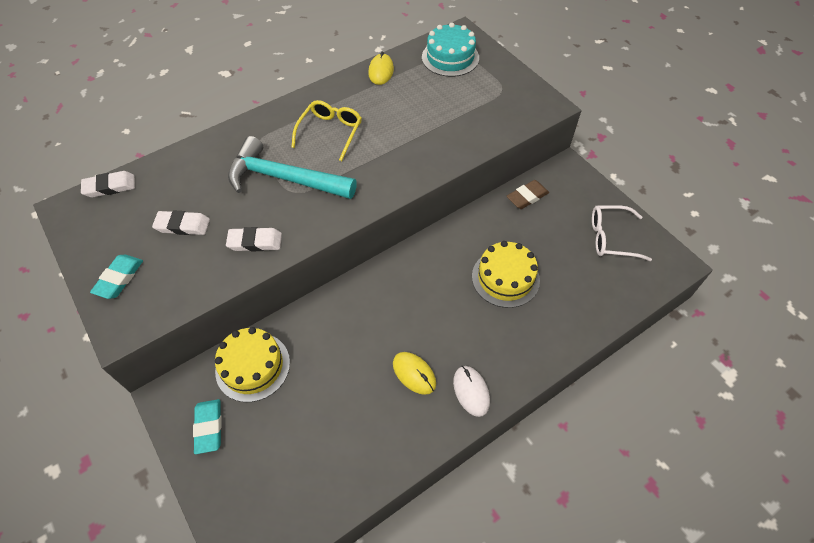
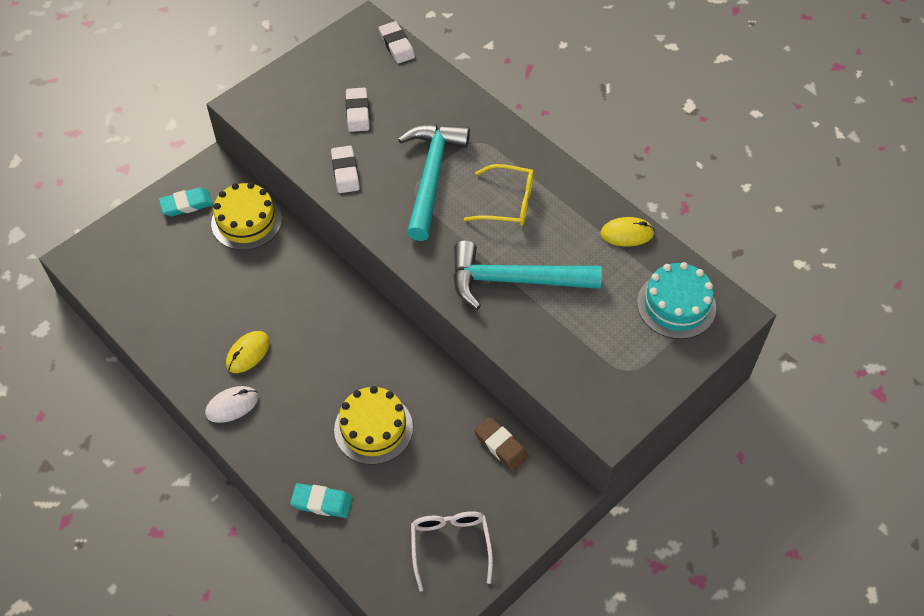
camera: 80 degrees right, 0 degrees up
(119, 278) = (293, 86): turquoise eraser -> turquoise eraser (322, 502)
(410, 139) = (513, 280): none -> turquoise hammer

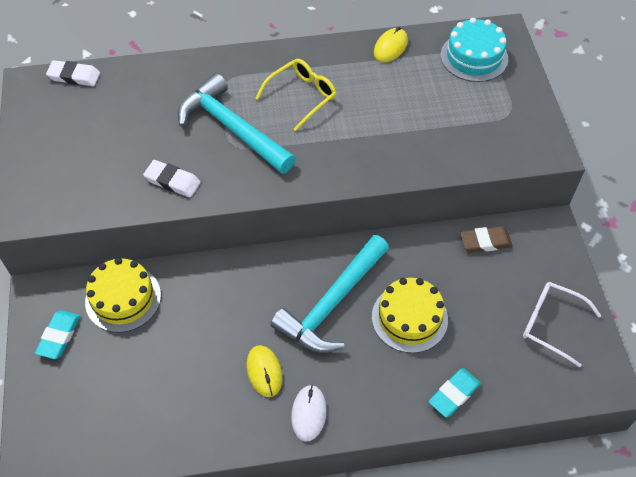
camera: 55 degrees left, 0 degrees up
(357, 112) = (118, 139): white eraser -> none
(513, 280) = (377, 133): turquoise hammer -> turquoise hammer (331, 304)

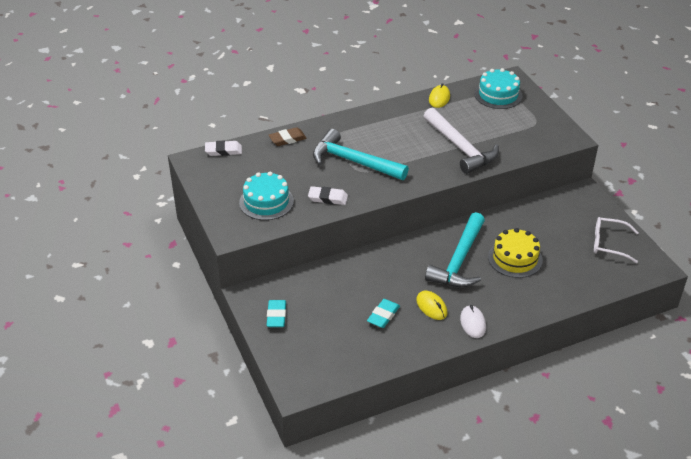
camera: 15 degrees left, 15 degrees down
(91, 170) = (266, 202): none -> turquoise cake
(123, 298) = (311, 285): yellow cake -> none
(302, 96) = (392, 135): yellow glasses -> none
(386, 135) = (460, 148): none -> white hammer
(454, 394) = (563, 293): turquoise eraser -> turquoise eraser (383, 315)
(485, 242) = (545, 207): brown eraser -> brown eraser (287, 139)

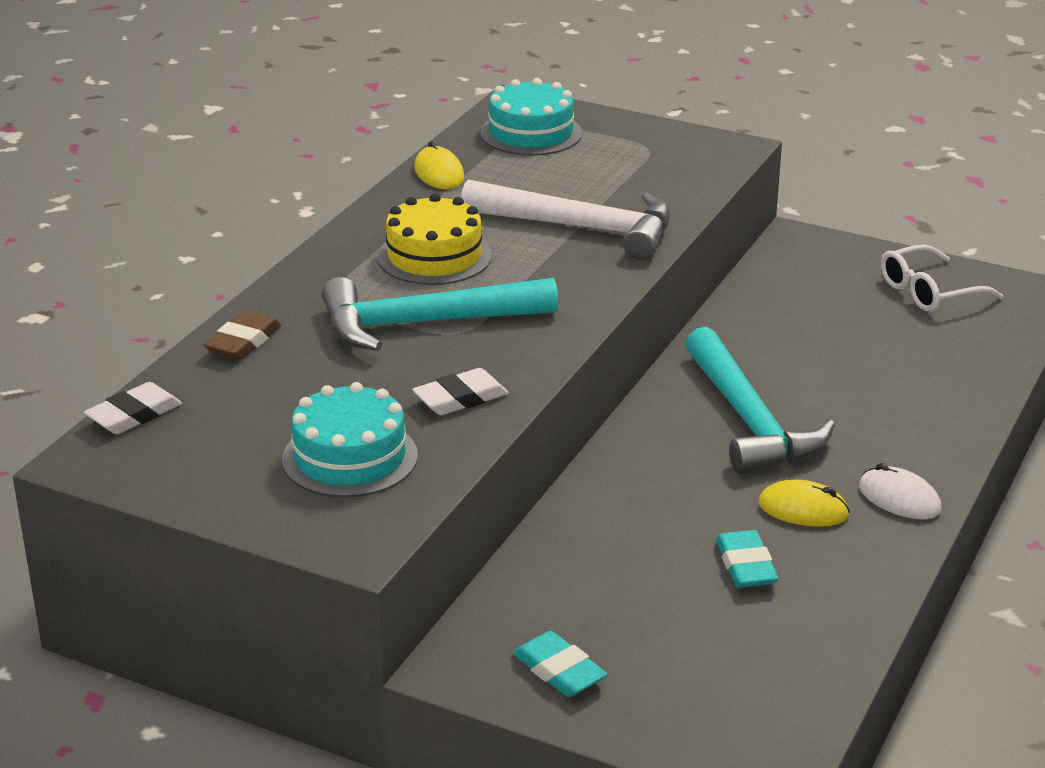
camera: 40 degrees left, 10 degrees down
(515, 258) = (828, 375): yellow cake -> yellow cake (434, 256)

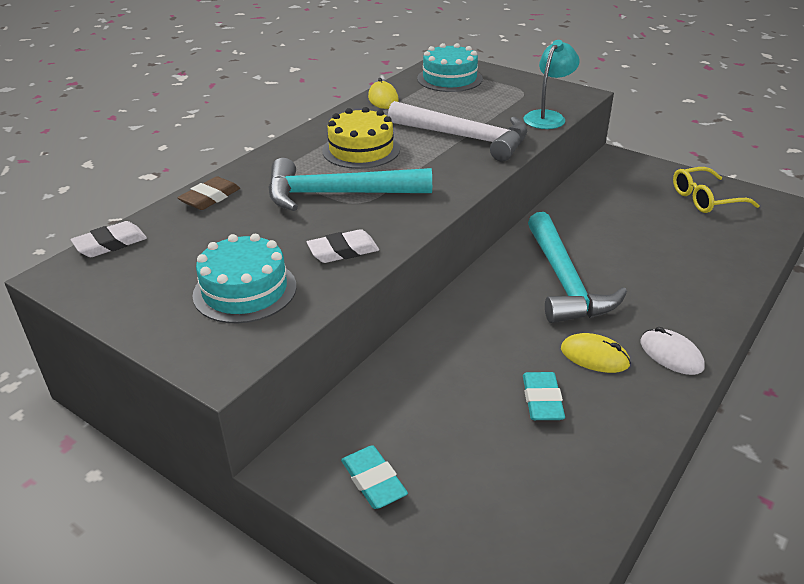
camera: 10 degrees right, 5 degrees up
(693, 187) = (548, 117): none -> turquoise lamp
(928, 292) = (705, 199): white glasses -> yellow glasses

